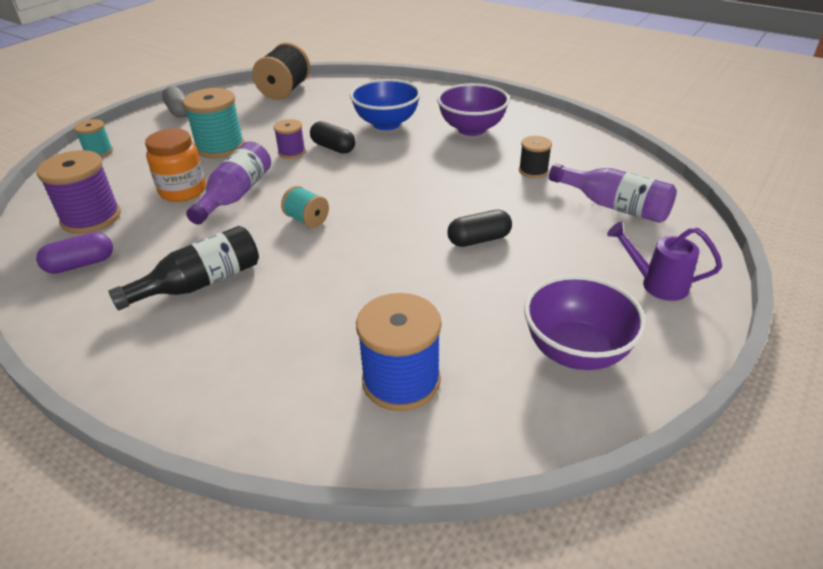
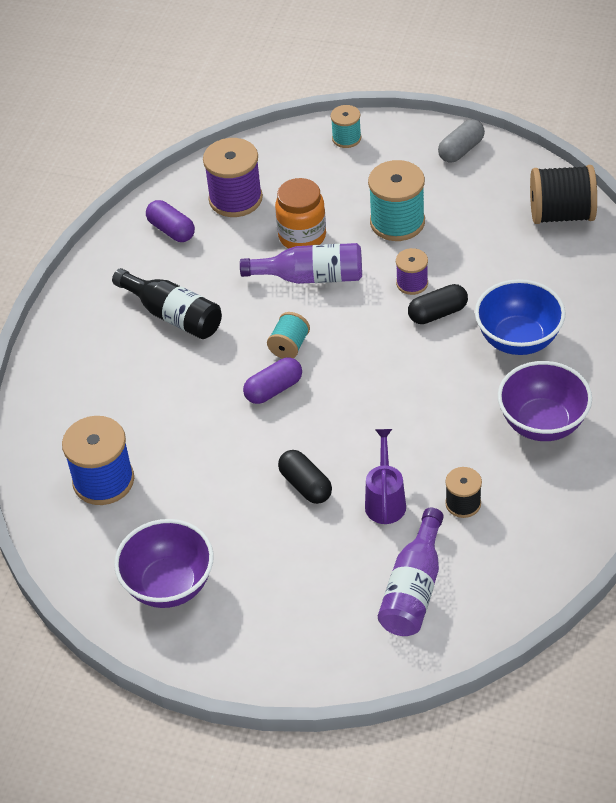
camera: 75 degrees right, 10 degrees up
(333, 147) = (438, 313): black capsule -> black capsule turned 45 degrees clockwise
(352, 237) = (273, 389): none -> purple capsule
(656, 284) = (282, 636): purple watering can -> purple watering can (385, 500)

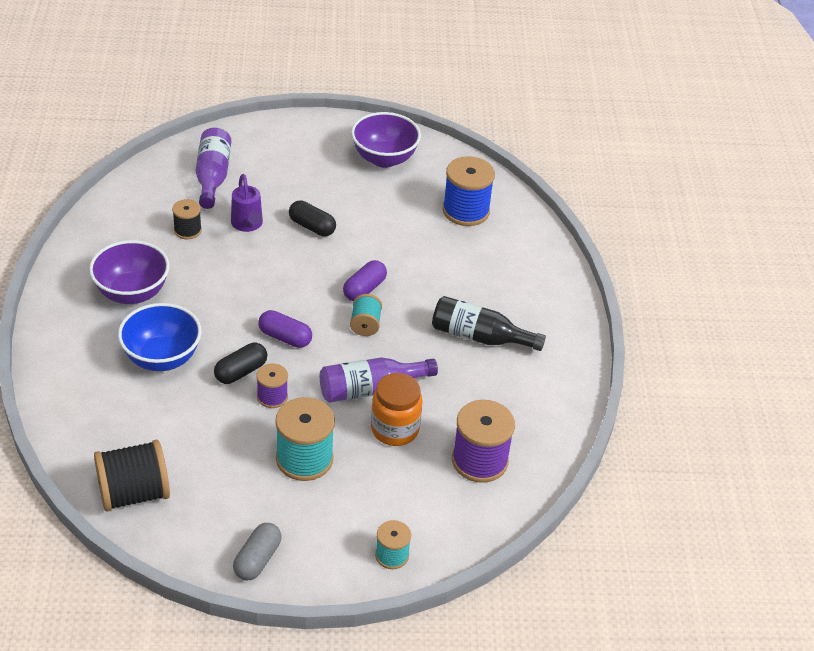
camera: 155 degrees right, 5 degrees down
(171, 230) = (525, 417): purple capsule -> purple capsule (285, 337)

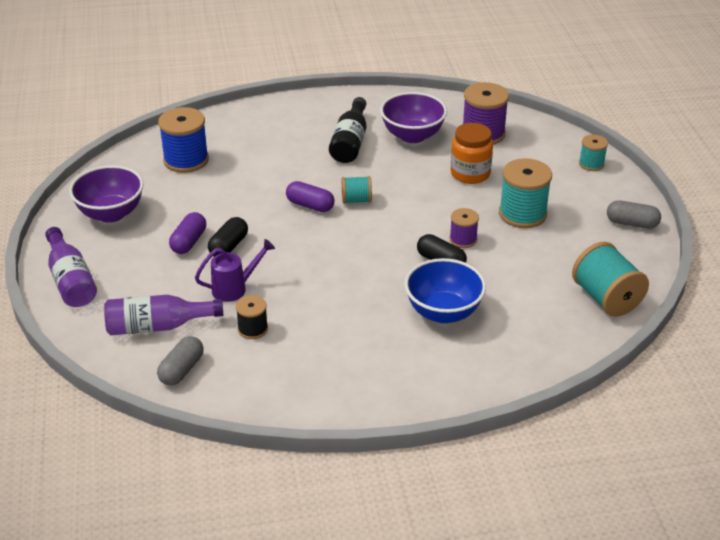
camera: 95 degrees left, 5 degrees down
(132, 293) = (361, 350): purple bowl -> purple bowl (412, 136)
(134, 493) = (606, 298): black spool -> turquoise spool
(153, 186) = (182, 370): none -> grey capsule
(285, 337) = (388, 242): purple capsule -> purple capsule (189, 242)
(370, 389) = (432, 190): purple bottle -> purple bottle (71, 280)

